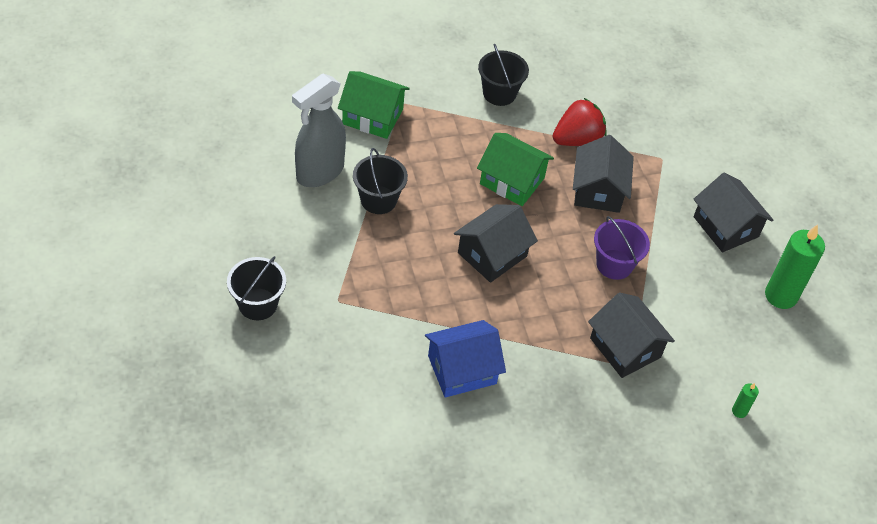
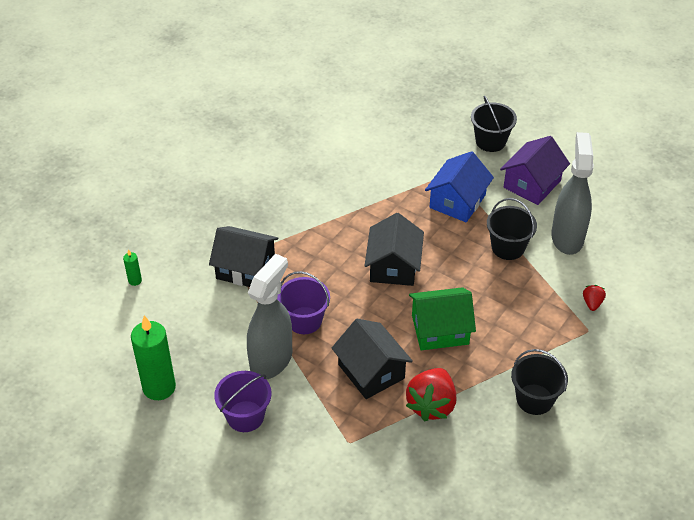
camera: 145 degrees right, 5 degrees down
(281, 235) = (532, 184): none -> purple house
(372, 116) = (592, 303): green house -> red strawberry
(462, 370) = (335, 187): blue house -> blue house (457, 201)
(670, 252) = (271, 360): none -> grey spray bottle
(726, 227) = (245, 416): black house -> purple bucket

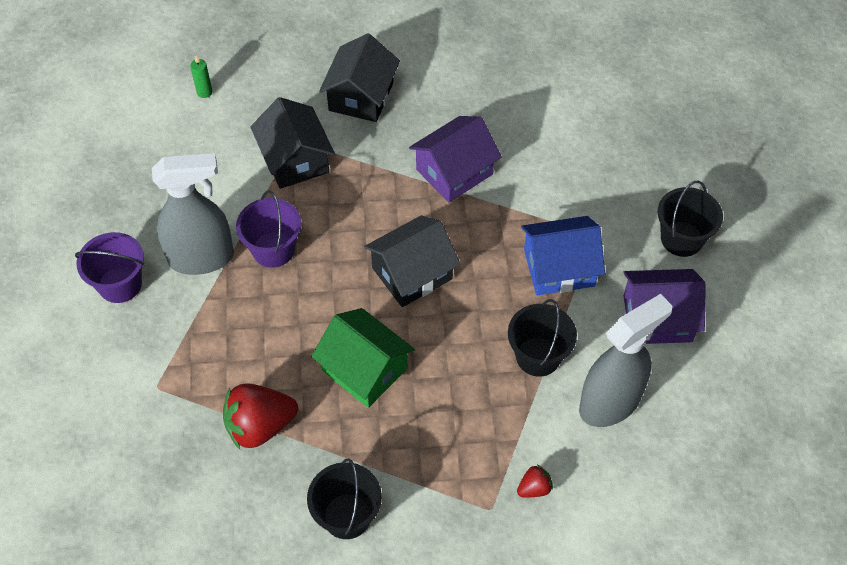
camera: 50 degrees right, 10 degrees up
(159, 387) = (99, 198): green candle -> none
(340, 202) = (454, 172): none -> purple house
(371, 371) = (258, 347): black house -> black house (361, 96)

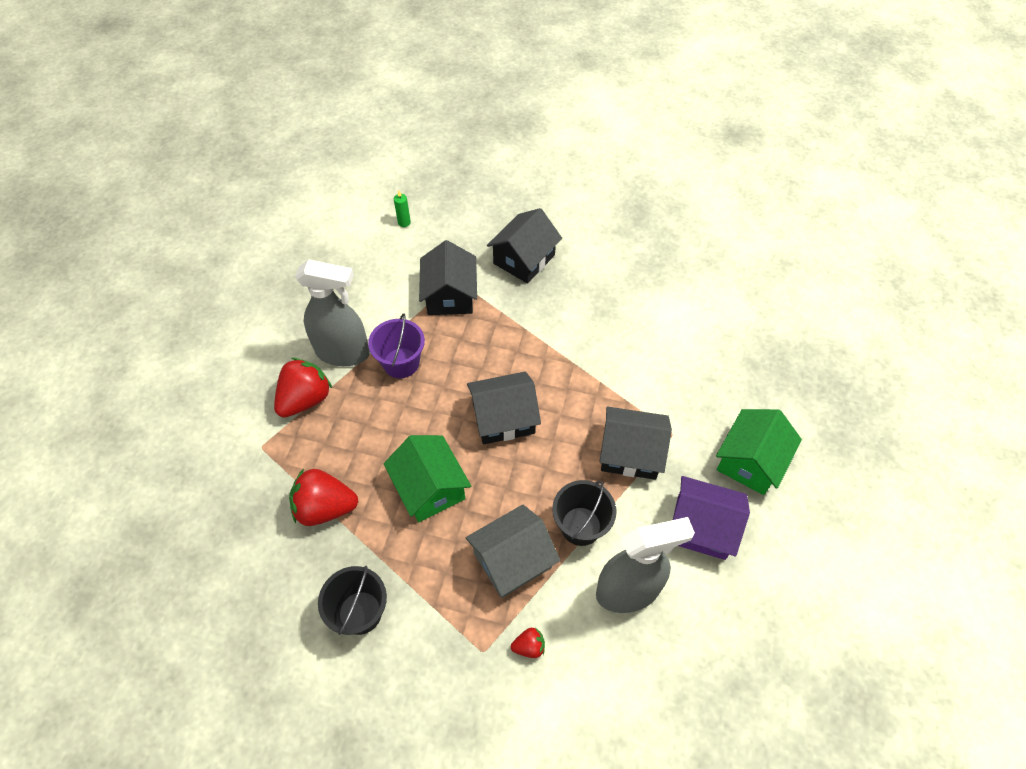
camera: 20 degrees right, 0 degrees up
(120, 284) = (272, 354): purple bucket -> none
(183, 321) = (305, 399): none -> red strawberry
(454, 172) = (574, 343): purple house -> none
(482, 412) = (512, 560): none -> grey house
(559, 268) = (630, 453): blue house -> black house
(681, 239) = (750, 461): black bucket -> green house

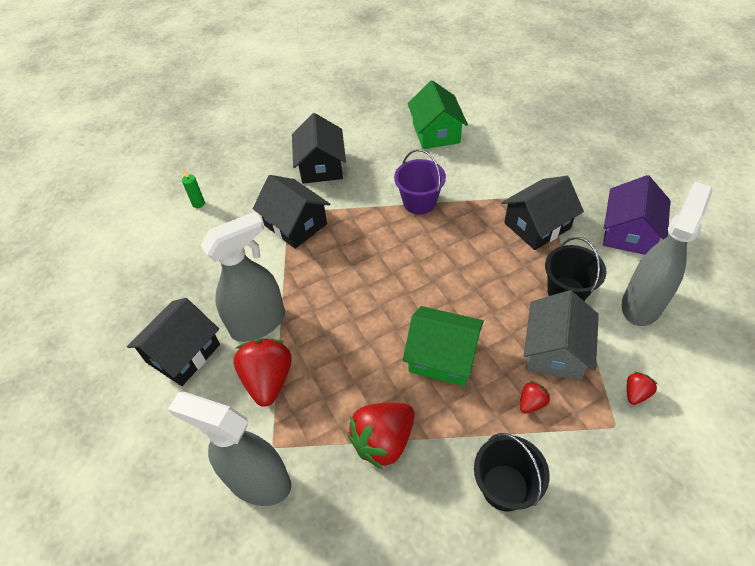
camera: 40 degrees left, 5 degrees down
(230, 461) = (258, 481): none -> grey spray bottle
(401, 363) = (314, 294): purple bucket -> purple bucket (419, 202)
(447, 578) = (531, 403): none -> red strawberry
(503, 418) = (433, 270): black house -> black house (183, 353)
(701, 527) = (629, 233): purple house -> purple house turned 45 degrees counterclockwise
(750, 461) = (605, 176): green house -> green house (436, 133)

